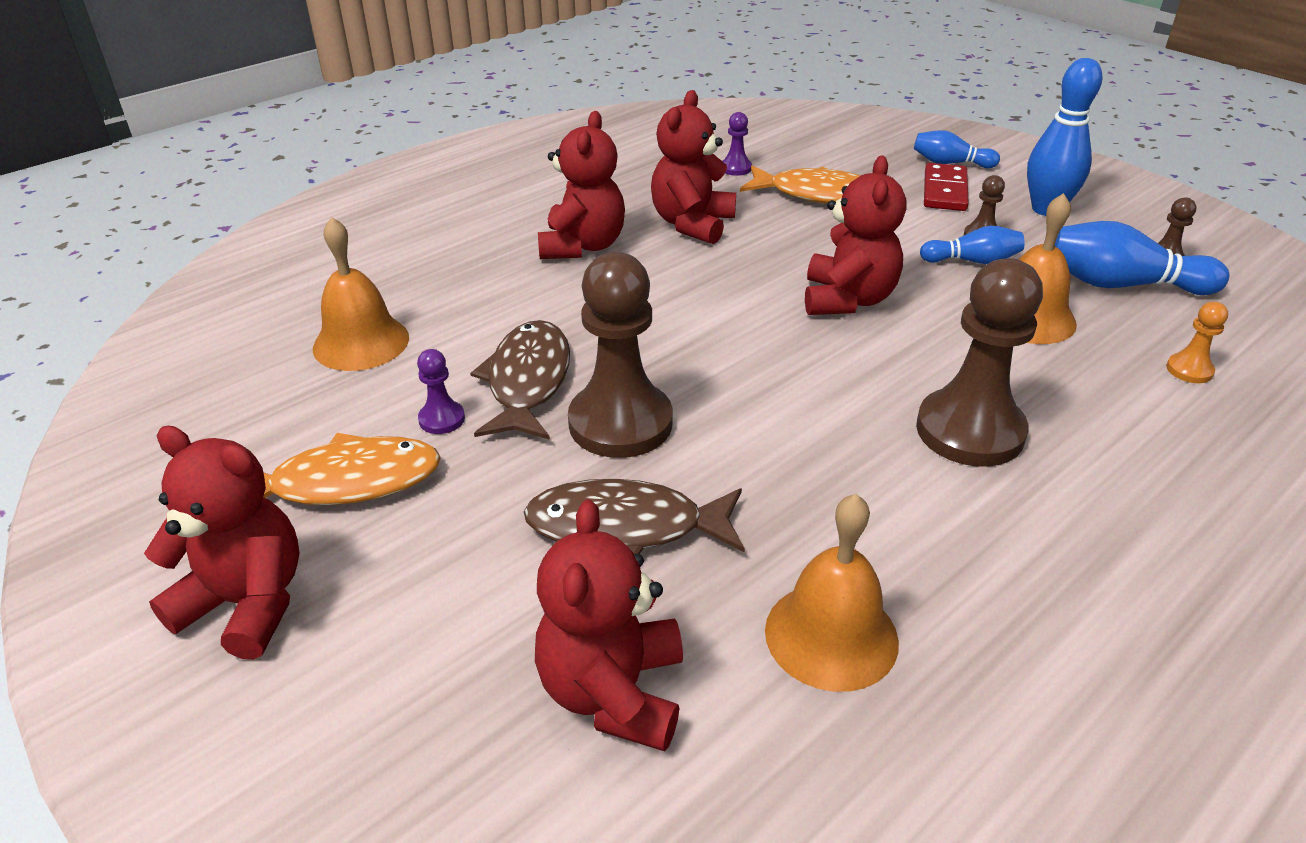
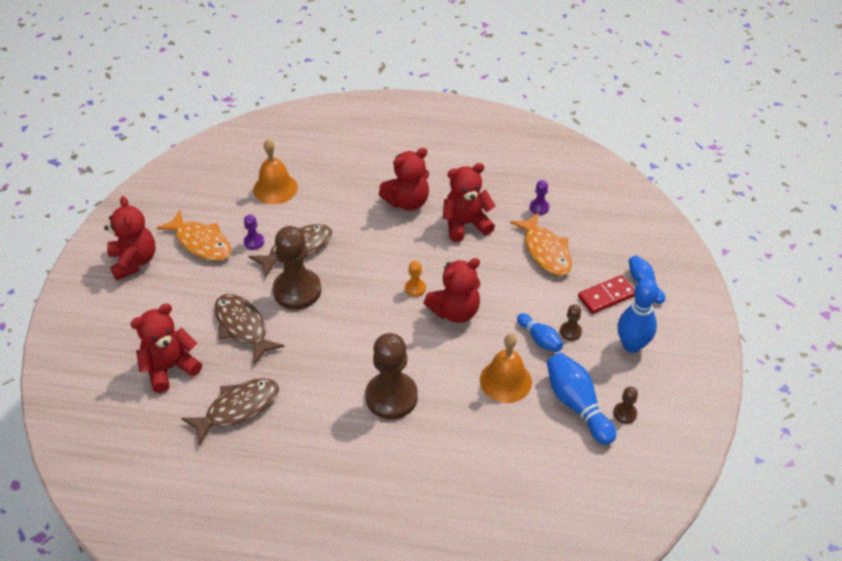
camera: 50 degrees right, 10 degrees up
(831, 635) = (238, 408): orange bell -> brown fish
(1189, 370) = (517, 456): orange pawn -> orange pawn (415, 288)

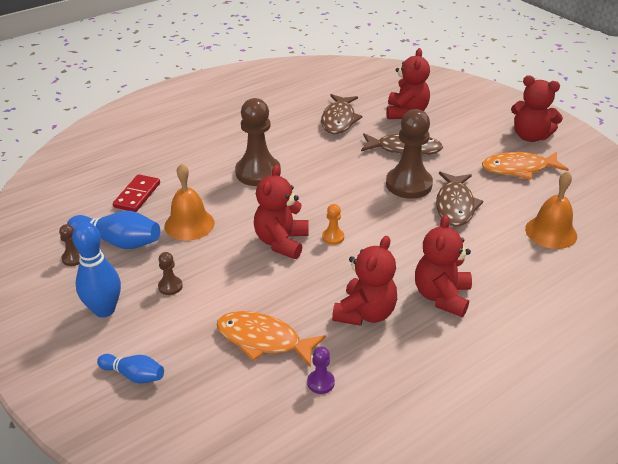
camera: 135 degrees right, 10 degrees down
(254, 242) = (490, 191): purple pawn -> none
(539, 339) = (191, 265): blue bowling pin -> none
(606, 296) = (163, 337): red domino -> red domino (137, 195)

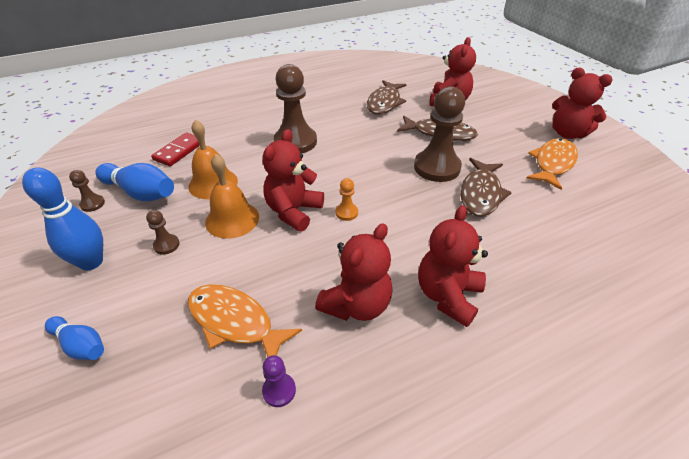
camera: 10 degrees right, 5 degrees up
(518, 169) = (552, 163): orange fish -> orange fish turned 120 degrees clockwise
(551, 232) = (583, 235): orange bell -> orange bell (232, 219)

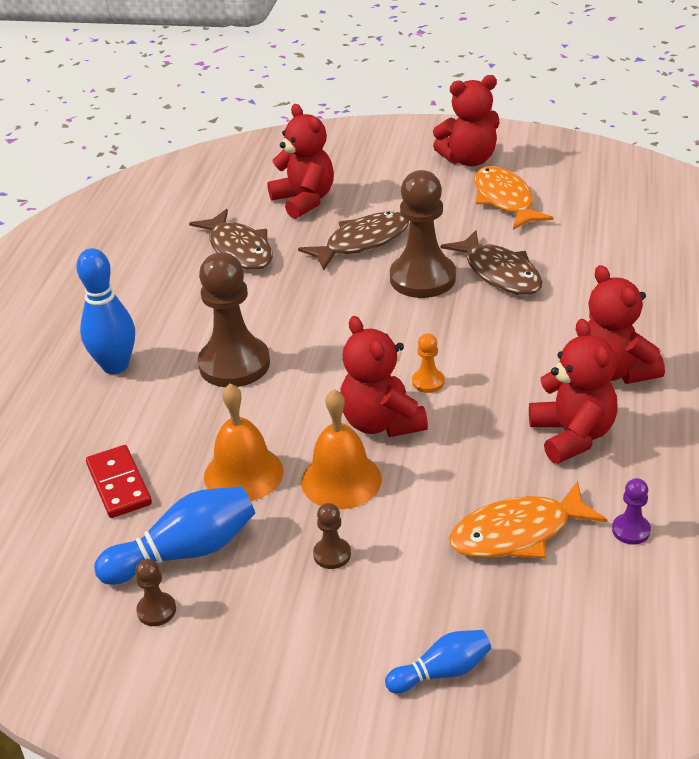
camera: 50 degrees left, 5 degrees down
(91, 262) = (295, 635): blue bowling pin -> blue bowling pin (115, 366)

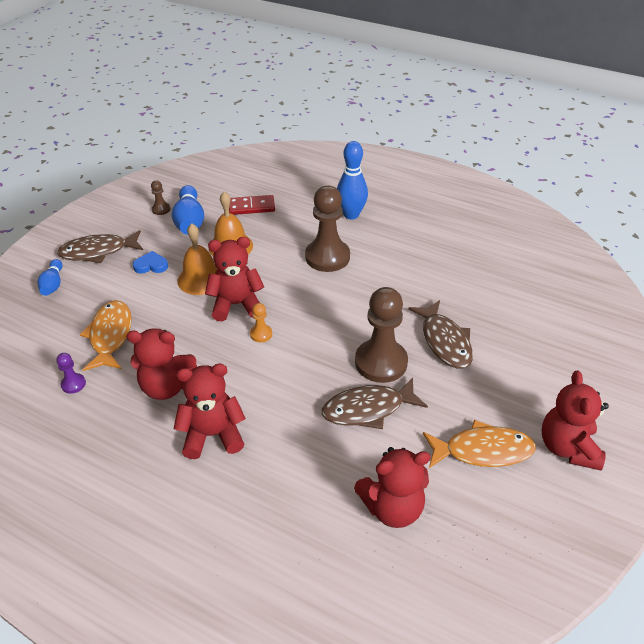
camera: 105 degrees right, 5 degrees up
(239, 249) = (458, 278): brown fish -> brown fish (98, 252)
(304, 200) = (519, 323): red teddy bear -> red teddy bear (392, 508)
(332, 554) = (151, 265): brown pawn -> blue heart

